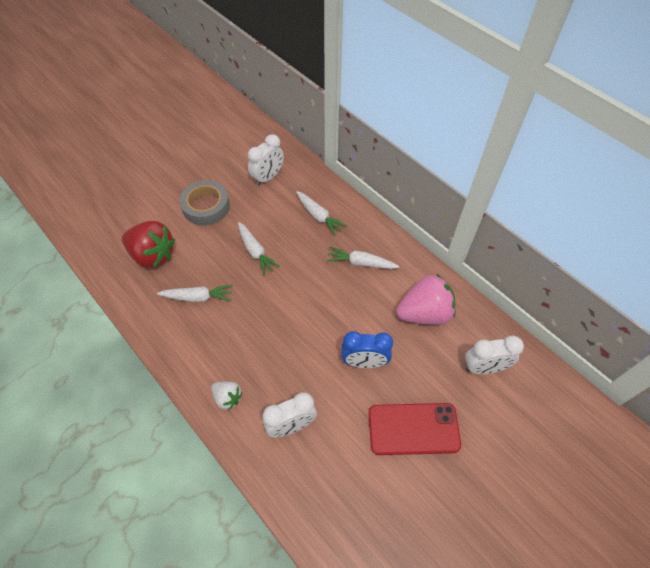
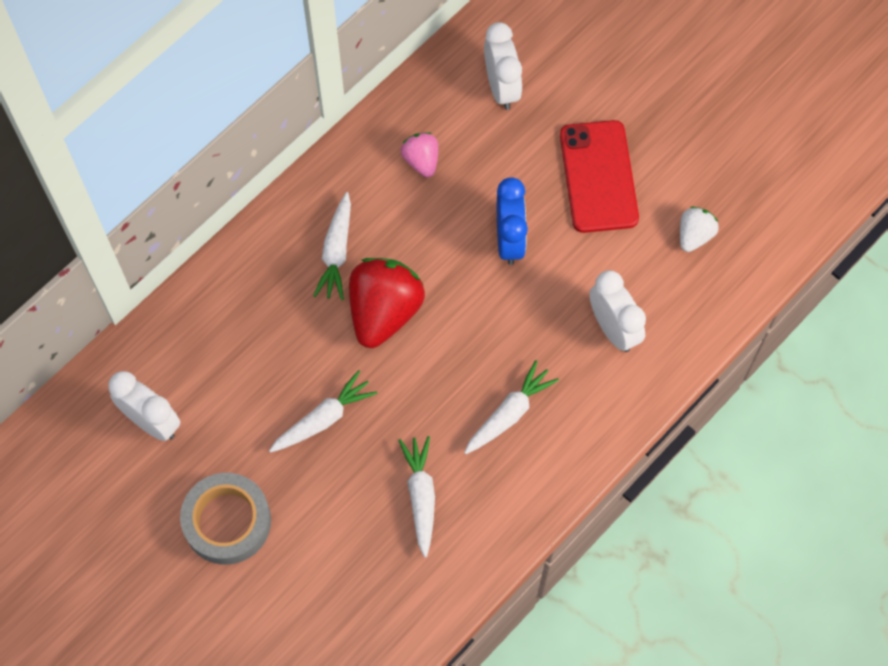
camera: 95 degrees left, 10 degrees up
(153, 255) = (342, 591): red strawberry -> red strawberry (384, 312)
(227, 398) = (584, 420): white strawberry -> white strawberry (694, 235)
(319, 216) = (242, 324): white carrot -> white carrot (509, 413)
(424, 313) = (421, 161): pink strawberry -> pink strawberry, size x0.52

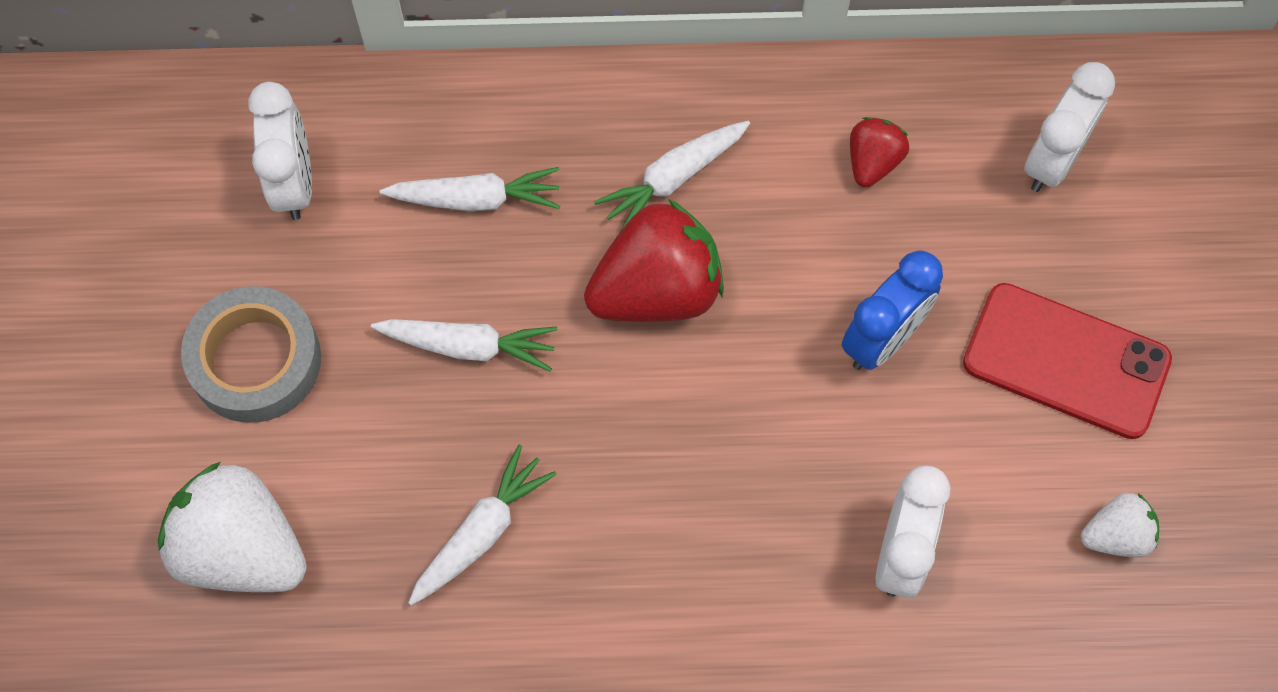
camera: 45 degrees right, 0 degrees up
(317, 611) = (242, 549): none -> white strawberry
(421, 161) = (873, 162): pink strawberry -> red strawberry
(509, 413) = (676, 535): white carrot -> white carrot (476, 199)
(598, 177) = (1066, 361): red phone -> red phone turned 75 degrees clockwise

